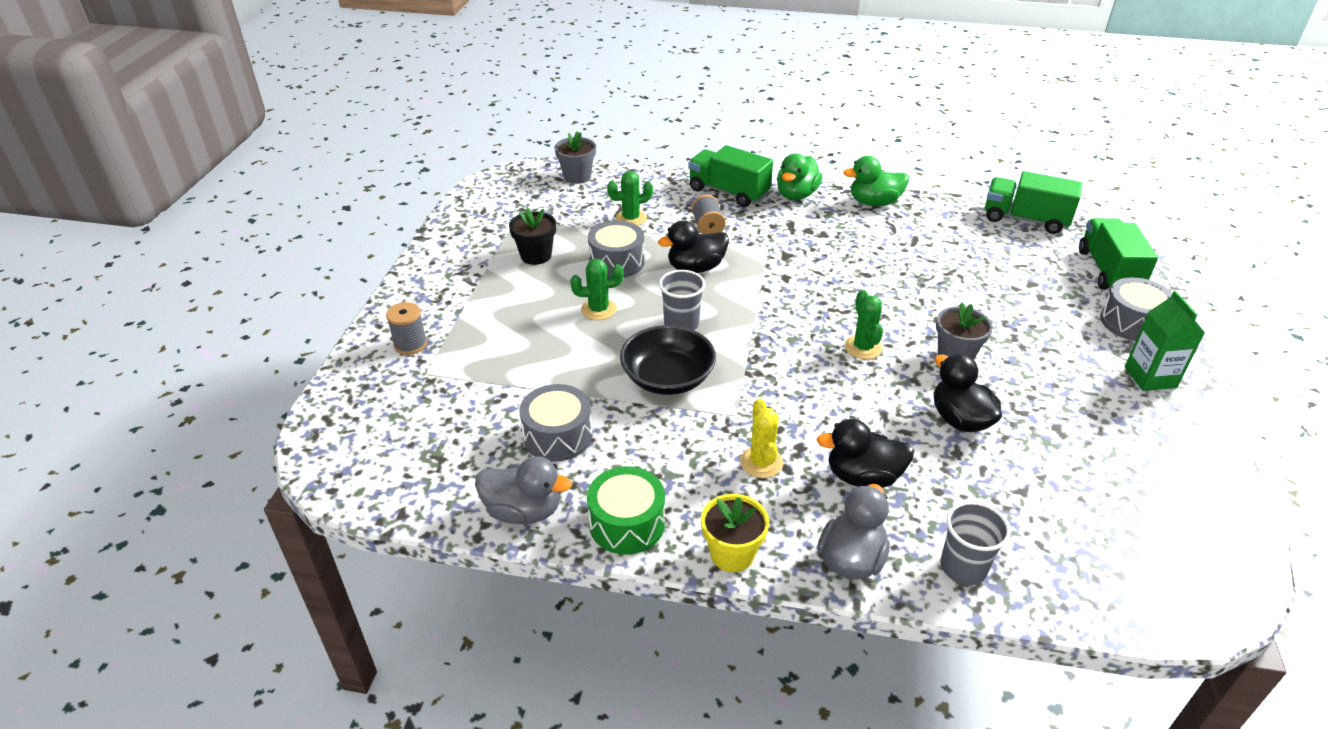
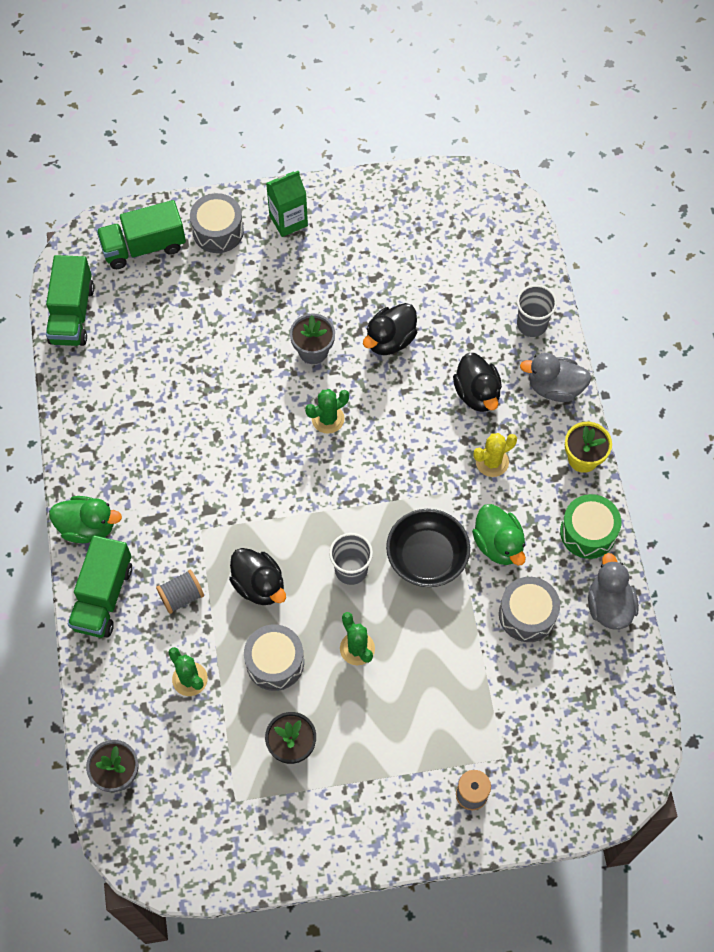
camera: 110 degrees left, 25 degrees up
(874, 202) = (80, 450): green duck -> green duck (498, 544)

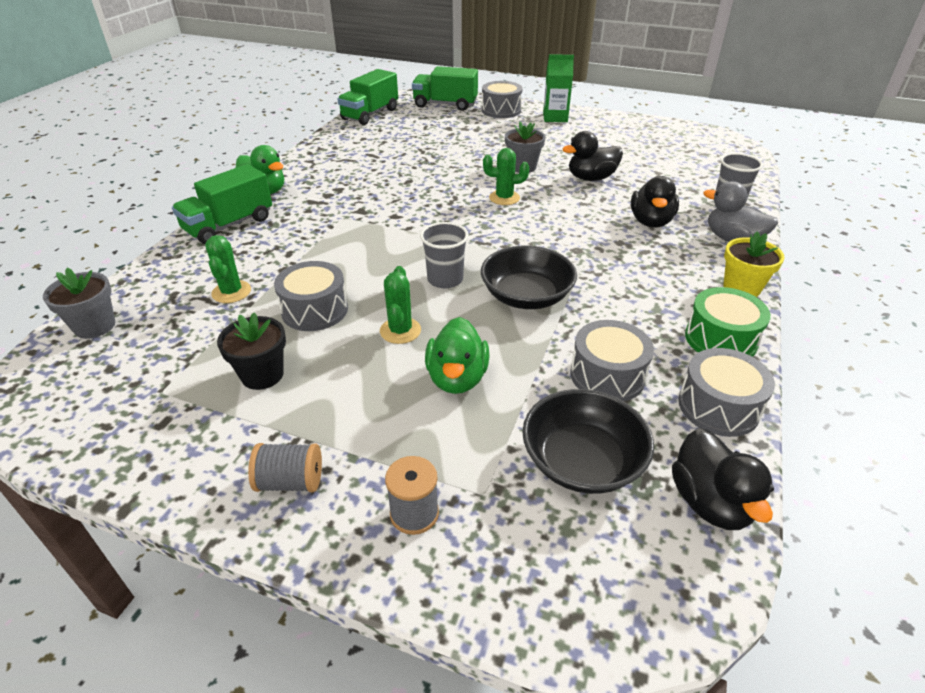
camera: 30 degrees right, 25 degrees down
(181, 596) = (286, 245): grey spool -> grey spool (290, 481)
(259, 585) = (355, 260): black duck -> black duck (710, 502)
(492, 462) = (638, 261): yellow cactus -> none
(498, 544) = (609, 313): green duck -> green duck (457, 378)
(546, 701) = (582, 461): none -> black bowl
(609, 605) = (718, 406): grey duck -> grey drum

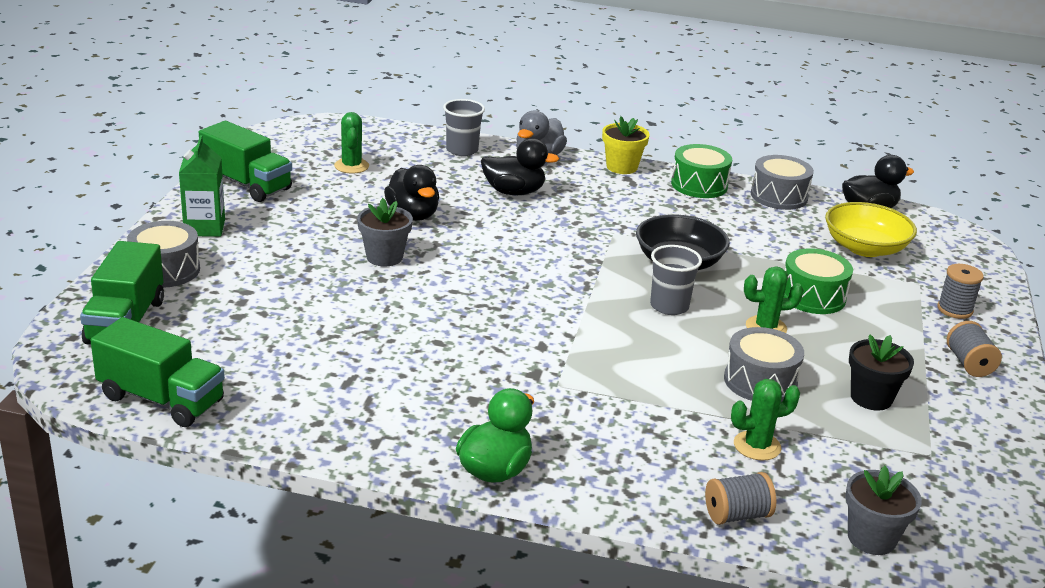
camera: 100 degrees left, 10 degrees down
(165, 269) = (736, 515): none -> grey spool
(229, 225) = (606, 484): green truck -> green truck (246, 184)
(457, 378) = (812, 296): green duck -> green drum
(504, 198) = (476, 271): green cactus -> green cactus (351, 166)
(582, 461) = (865, 248): black bowl -> yellow bowl
(607, 375) = (769, 232): grey drum -> none

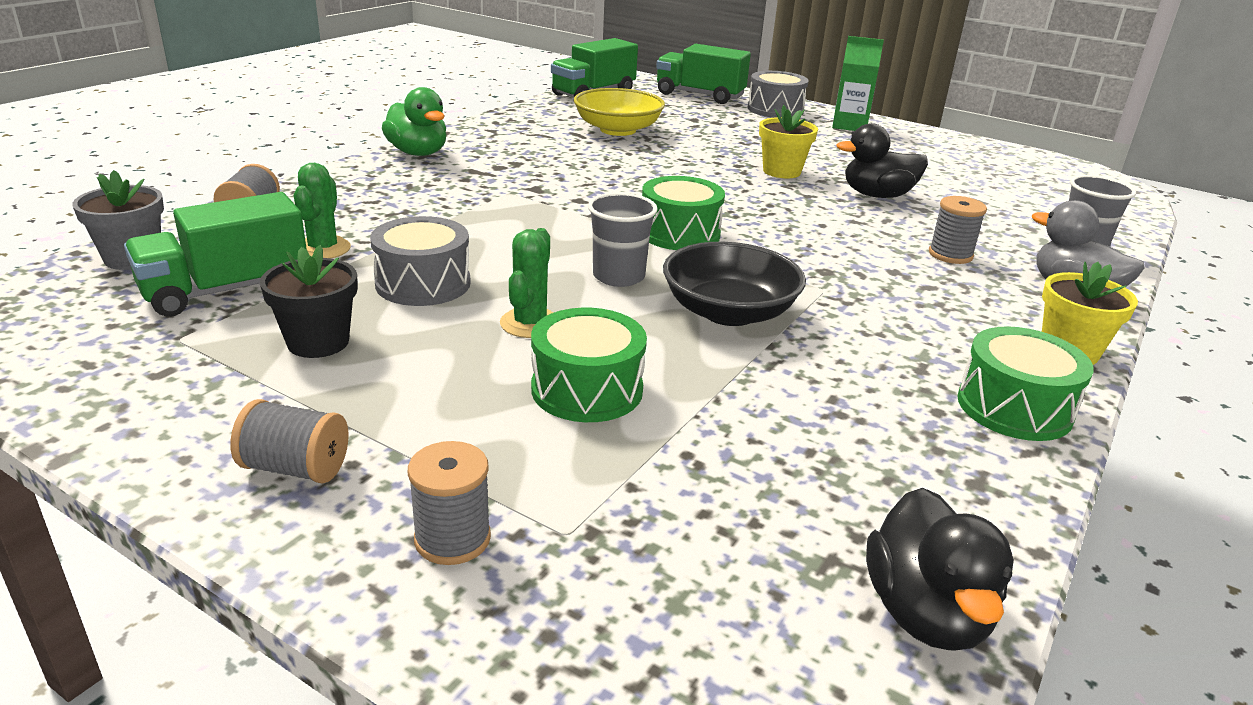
camera: 110 degrees right, 0 degrees up
(246, 184) = (943, 146): green truck -> green truck (226, 290)
(351, 166) = (1003, 188): green cactus -> none
(384, 257) = (781, 171): grey flower pot -> yellow flower pot
(514, 192) = (950, 255): black duck -> grey spool
(571, 291) = (679, 233): none -> green drum
(779, 196) = (982, 491): grey drum -> none
(865, 248) = (735, 521): yellow bowl -> yellow bowl (618, 130)

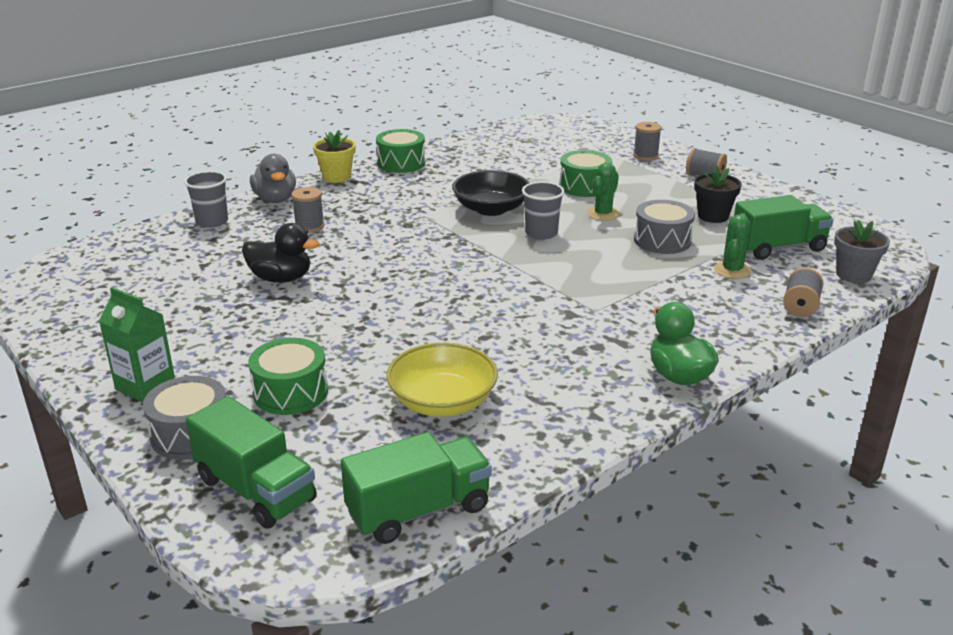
camera: 160 degrees left, 0 degrees up
(679, 233) = (479, 259): green drum -> green drum (290, 392)
(781, 171) = (328, 314): yellow flower pot -> none
(925, 613) = (506, 131): black duck -> none

